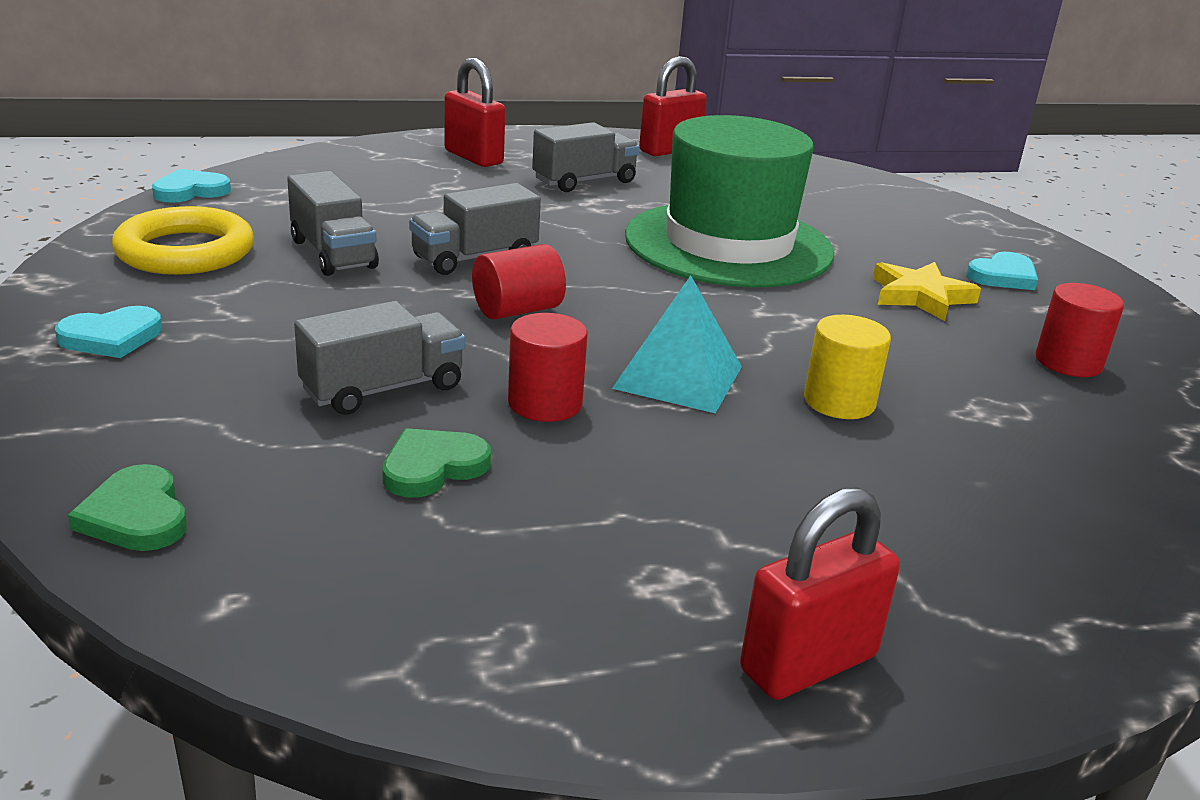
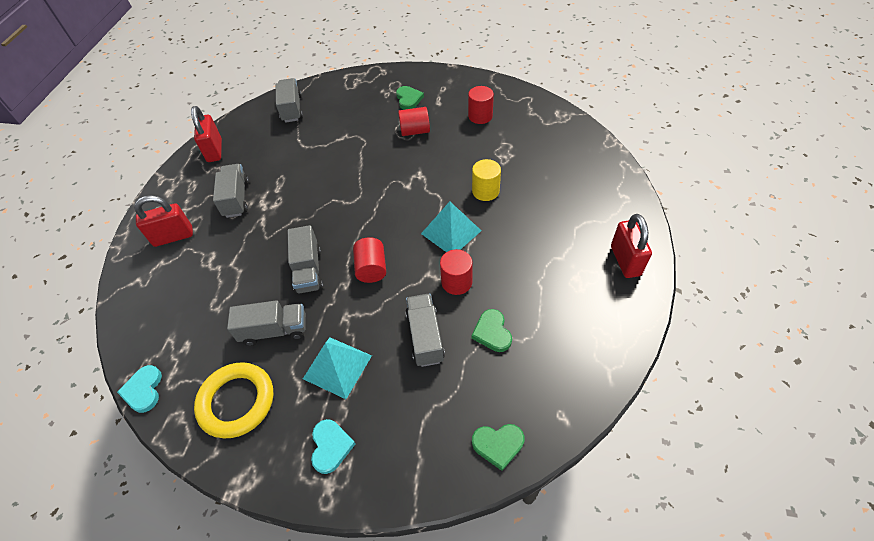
camera: 60 degrees left, 25 degrees up
(278, 316) = (337, 367): none -> turquoise pyramid
(728, 244) = (339, 171): green hat -> none
(831, 184) = (292, 109): none -> grey truck
(920, 296) = (415, 131): yellow star -> red cylinder
(1003, 276) = (408, 99): turquoise heart -> green heart

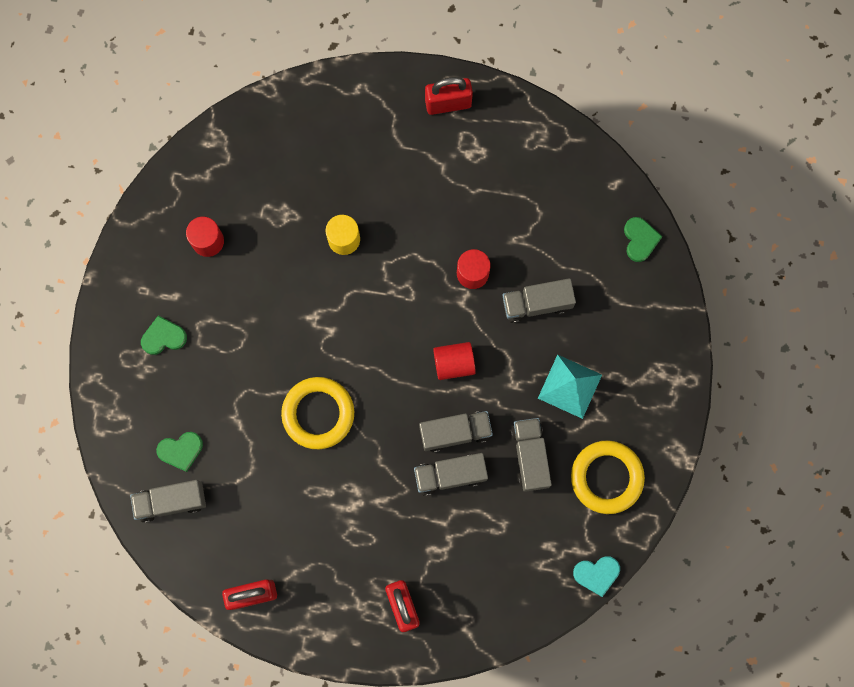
camera: 95 degrees left, 25 degrees up
(236, 199) = (343, 541): grey truck -> grey truck (450, 475)
(331, 446) = (645, 382): turquoise heart -> none
(340, 180) = (318, 413): none -> yellow ring
(415, 131) = (231, 326): red cylinder -> none
(451, 232) = (405, 279): turquoise pyramid -> none
(492, 332) = (531, 240): green heart -> green heart (181, 450)

